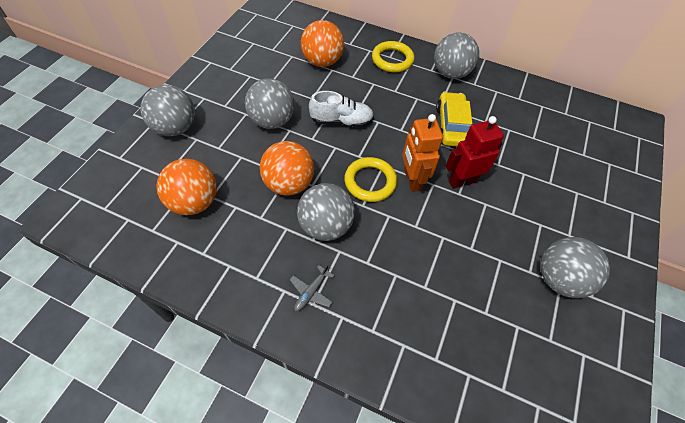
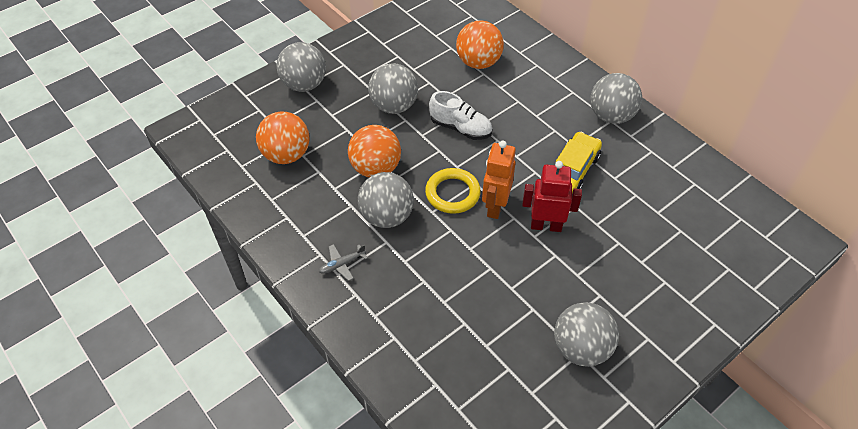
camera: 30 degrees right, 5 degrees down
(392, 59) = (555, 82): yellow ring -> none

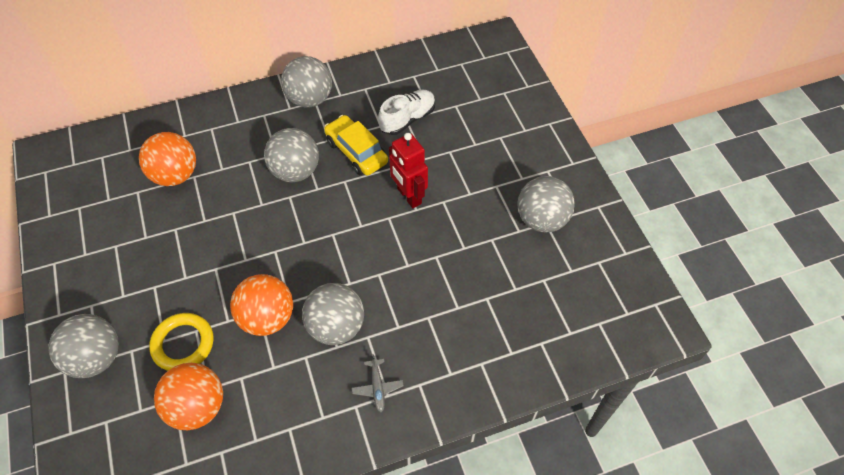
camera: 70 degrees left, 5 degrees up
(394, 106) = (189, 273): grey ball -> grey ball (295, 171)
(452, 193) = (336, 258): yellow ring -> yellow ring (183, 344)
(460, 128) = (256, 222): white shoe -> white shoe (407, 119)
(495, 206) = (368, 228): orange robot -> none
(546, 225) = (408, 196): red robot -> red robot turned 60 degrees counterclockwise

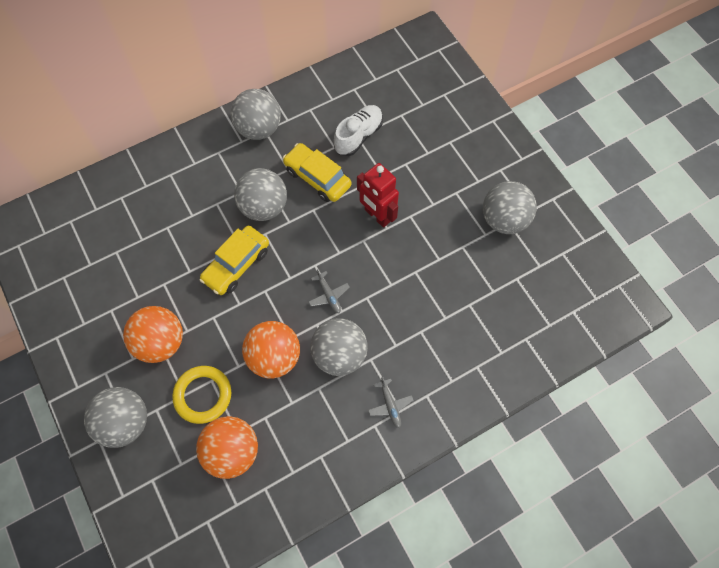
camera: 10 degrees left, 10 degrees up
(175, 175) = (148, 229): orange ball -> orange ball (161, 342)
(253, 222) = (236, 265): none -> yellow car
(339, 265) = (328, 295): none -> grey plane

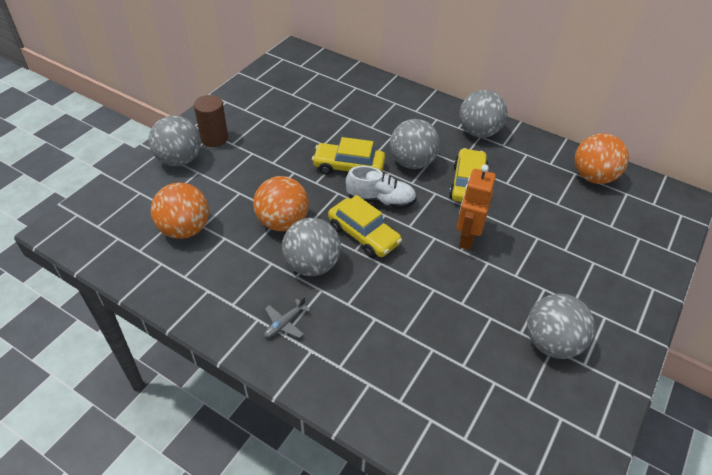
camera: 60 degrees right, 20 degrees down
(113, 374) = (214, 138): none -> brown cylinder
(161, 342) = (254, 152): orange ball -> orange ball (593, 177)
(203, 395) = (224, 193): yellow ring -> none
(328, 295) = (363, 235): grey plane -> yellow car
(358, 136) = (533, 194): white shoe -> white shoe (380, 200)
(377, 215) = (467, 238): red robot -> orange robot

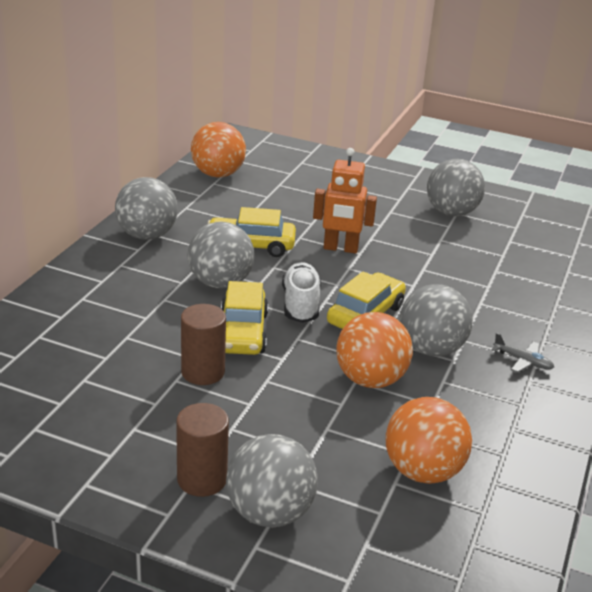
camera: 100 degrees left, 15 degrees down
(308, 146) = (203, 372): none -> brown cylinder

